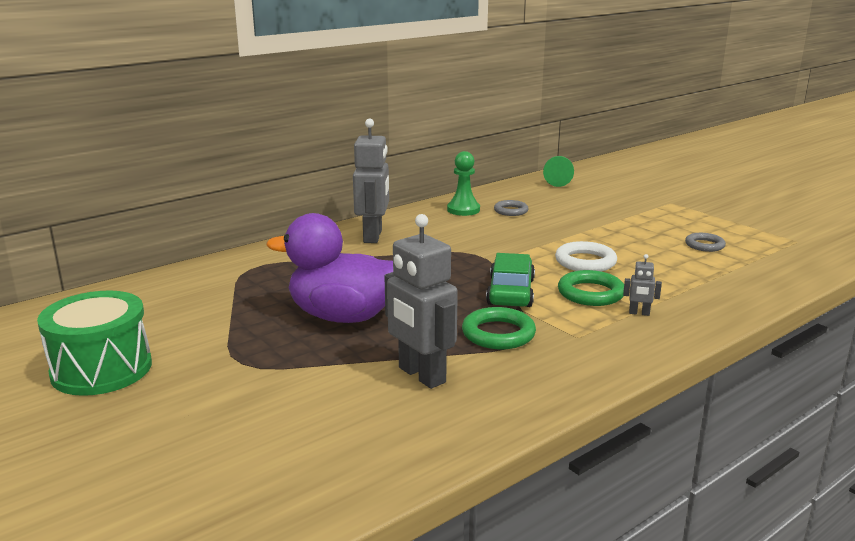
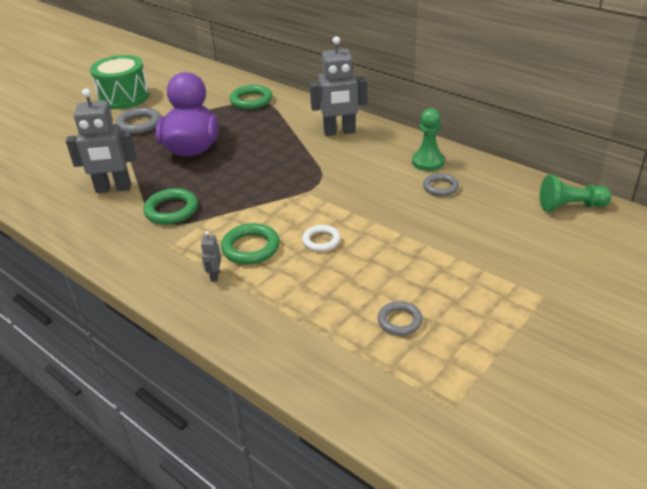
camera: 80 degrees right, 15 degrees up
(227, 355) = (139, 124): none -> grey ring
(239, 274) = (251, 100): none -> green ring
(421, 375) = (113, 189): grey robot -> grey robot turned 135 degrees counterclockwise
(510, 292) = (245, 207): green car -> none
(585, 262) = (321, 241): white ring -> white ring, size x0.66

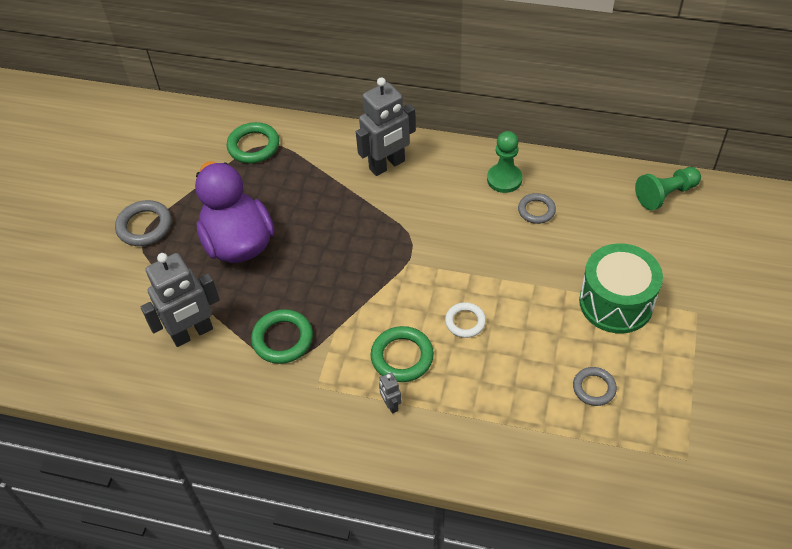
camera: 25 degrees left, 15 degrees up
(124, 97) = (88, 188): green drum -> green drum (616, 302)

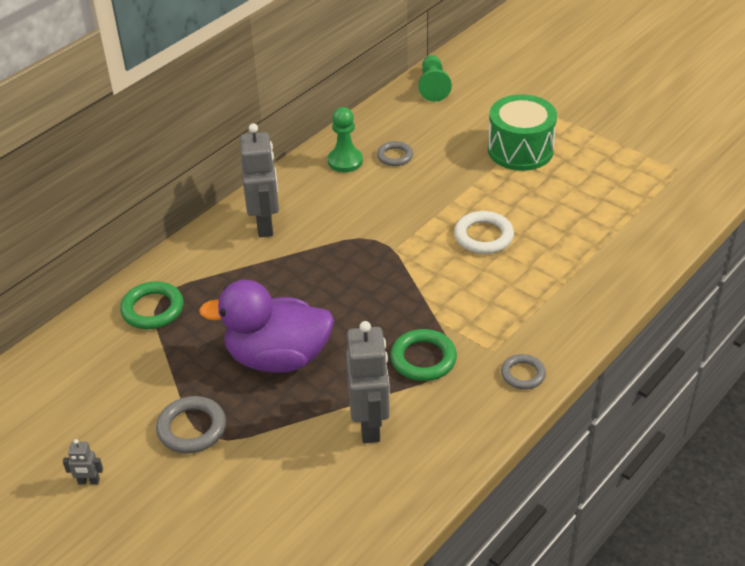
camera: 65 degrees left, 10 degrees down
(391, 405) = (542, 309): grey robot -> grey robot (88, 481)
(402, 357) = (495, 286): green ring -> none
(465, 322) = (483, 236): white ring -> white ring, size x1.51
(594, 388) = (593, 190): grey ring -> grey ring (523, 374)

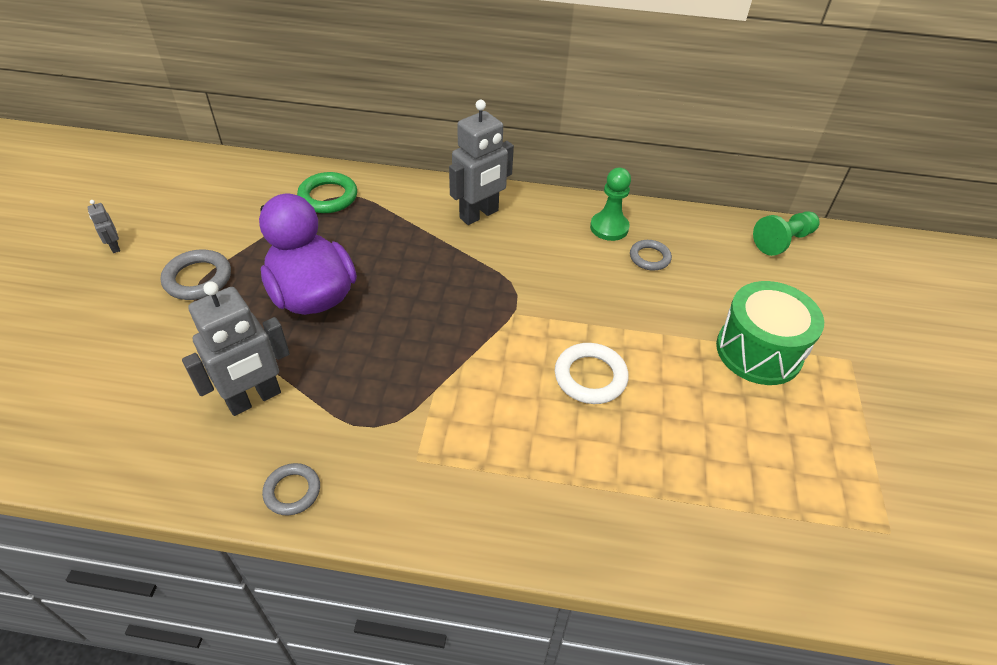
camera: 55 degrees right, 5 degrees up
(423, 359) = (370, 403): green ring -> none
(523, 374) = (395, 504): grey ring -> grey ring (292, 491)

